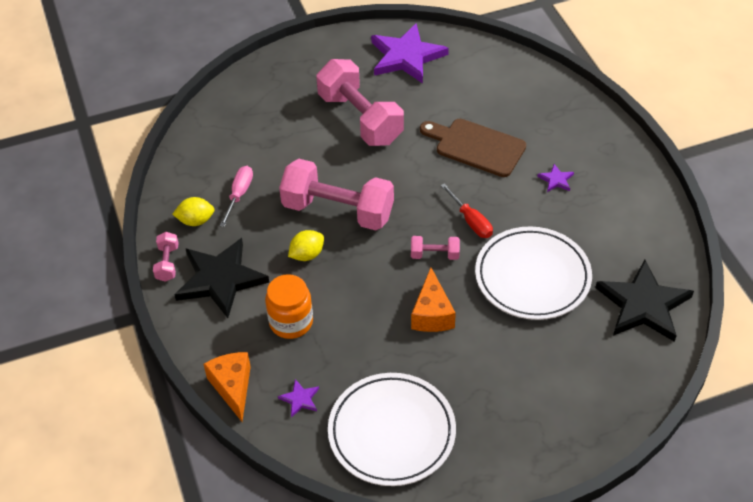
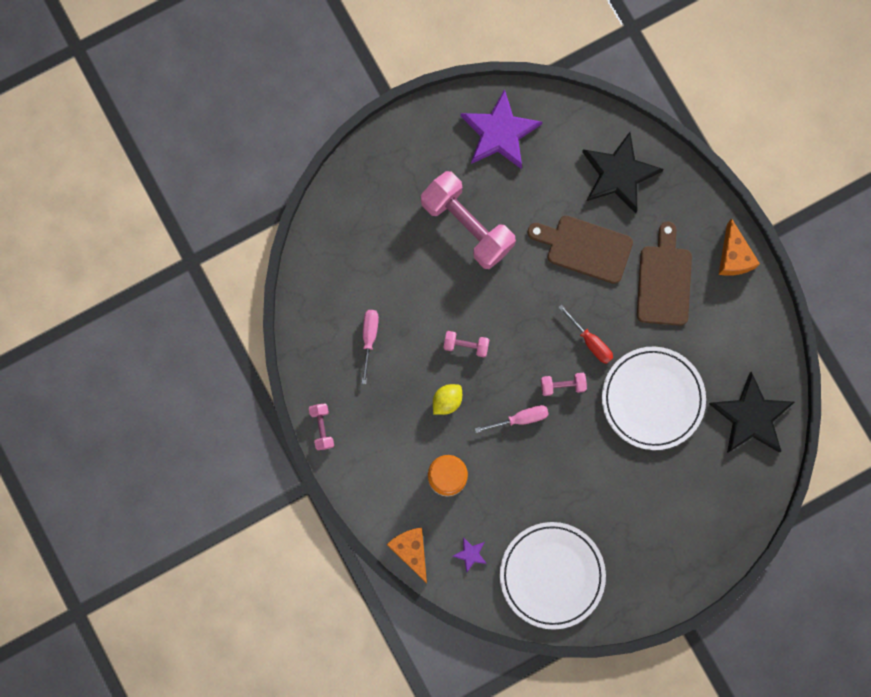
camera: 10 degrees left, 30 degrees up
(196, 221) = (336, 375): yellow lemon -> none
(220, 279) = (374, 439): black star -> black star (619, 174)
(338, 211) = (466, 345): pink dumbbell -> pink dumbbell, size x0.44
(383, 278) = (520, 418): none -> pink screwdriver
(432, 314) = (569, 451): orange cheese -> orange cheese (733, 256)
(556, 180) = (664, 281): purple star -> brown cutting board

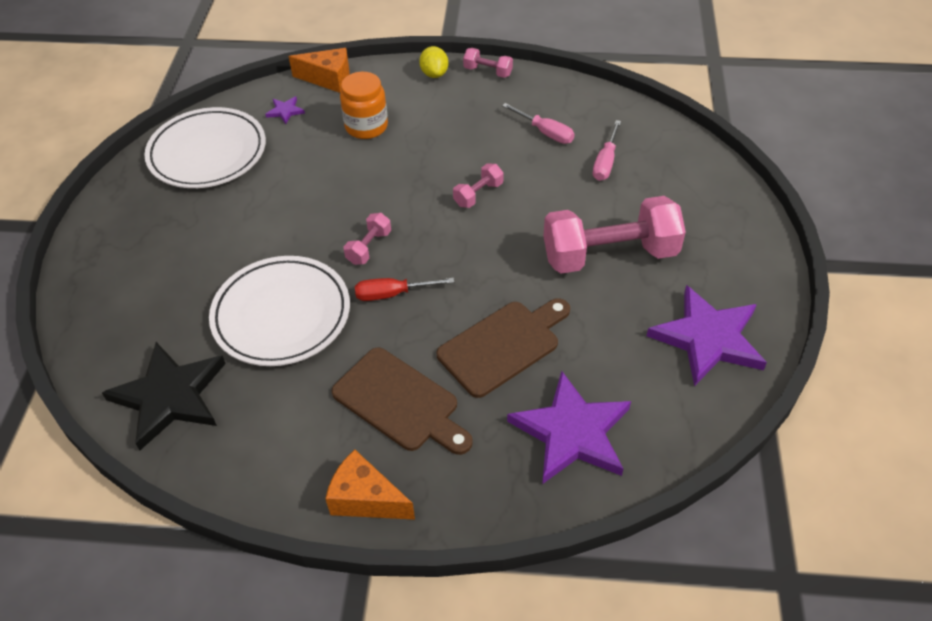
camera: 125 degrees right, 30 degrees down
(447, 401) = (436, 157): yellow lemon -> yellow lemon (434, 74)
(520, 418) = (368, 199): pink screwdriver -> pink screwdriver (605, 162)
(619, 174) = (572, 432): black star -> purple star

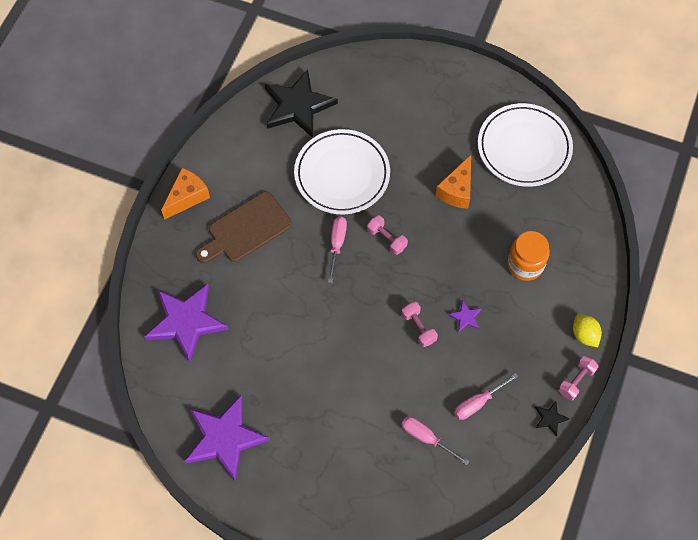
camera: 105 degrees right, 15 degrees up
(285, 111) = (562, 208): purple star -> purple star (465, 317)
(328, 79) = (598, 248): orange cheese -> orange cheese (457, 190)
(392, 294) = (337, 244): red screwdriver -> pink screwdriver
(434, 74) = (584, 335): yellow lemon -> yellow lemon turned 60 degrees clockwise
(503, 346) = (267, 302): brown cutting board -> none
(536, 82) = (550, 418): none -> black star
(609, 255) = (324, 401): pink dumbbell -> none

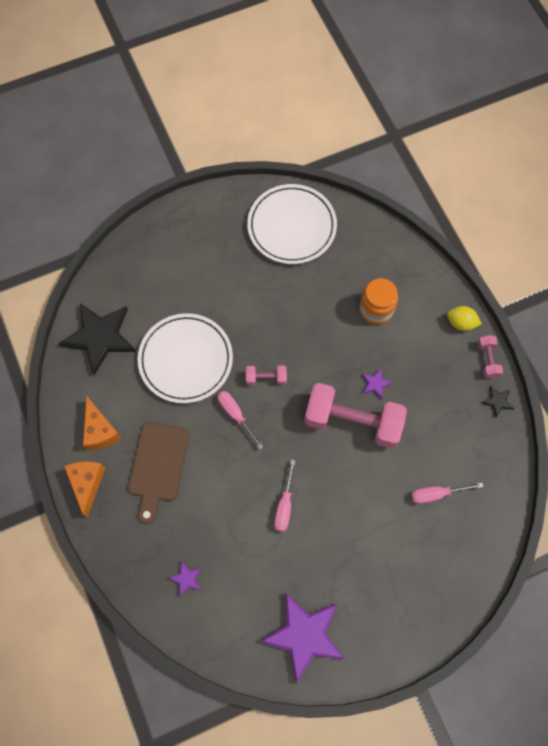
camera: 45 degrees left, 5 degrees up
(186, 322) = (186, 578): purple star -> purple star, size x0.42
(418, 328) = (352, 421): pink dumbbell -> pink dumbbell, size x2.27
(457, 190) = (278, 298): orange cheese -> orange cheese (100, 431)
(478, 403) = (443, 436): pink screwdriver -> pink screwdriver (284, 505)

